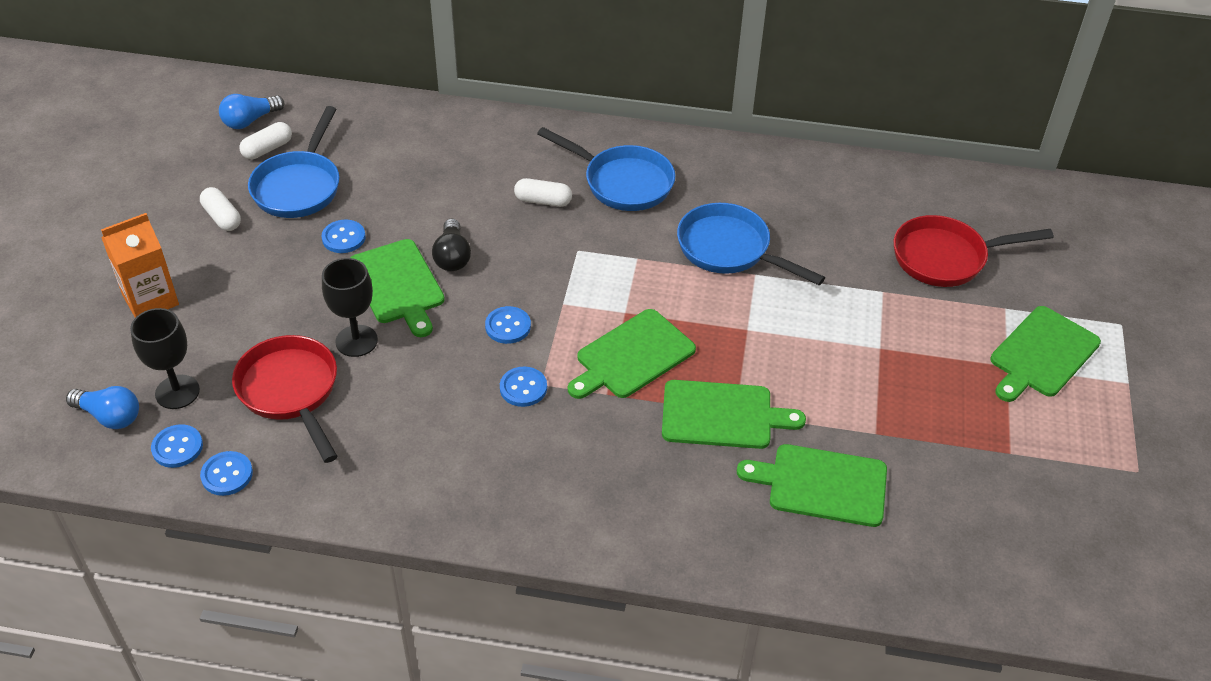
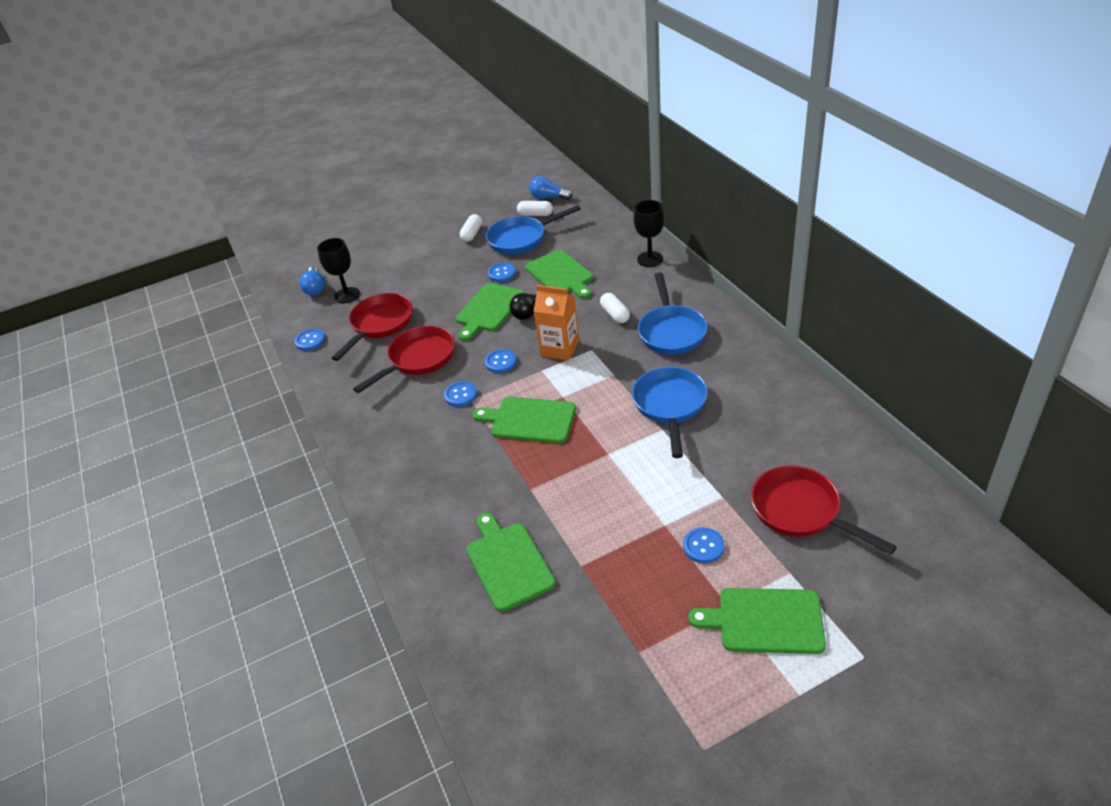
camera: 60 degrees right, 5 degrees down
(150, 300) = (396, 252): orange carton -> orange carton (559, 348)
(177, 447) = (314, 317): blue button -> blue button (703, 546)
(356, 341) = (434, 322): black goblet -> black goblet (650, 259)
(410, 391) = (418, 359): none -> red pan
(722, 415) = (521, 484): green cutting board -> green cutting board (560, 274)

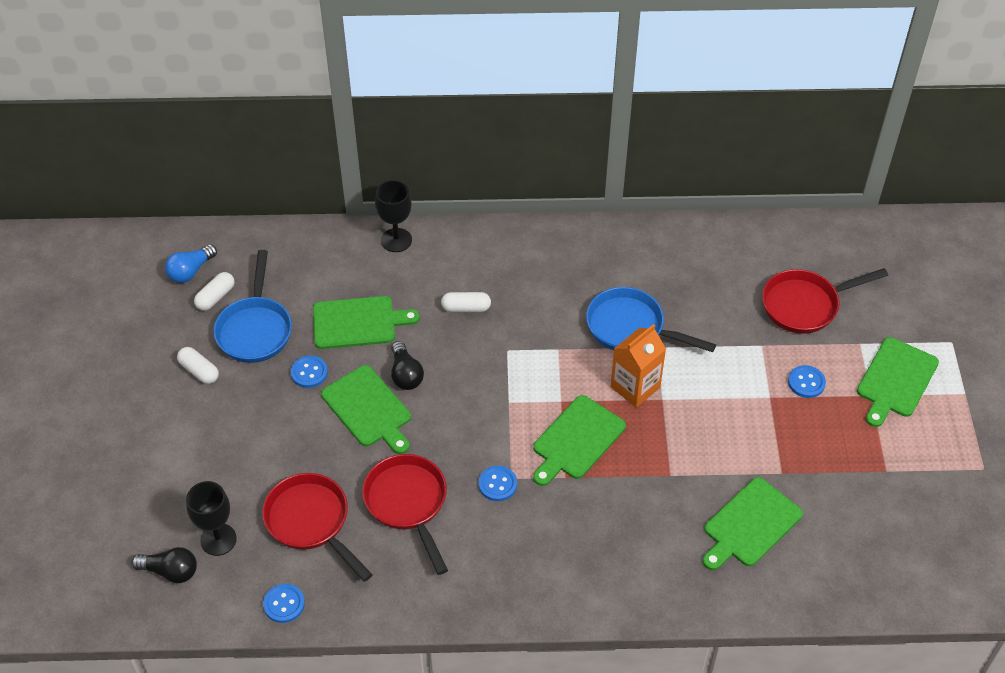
camera: 70 degrees left, 10 degrees up
(315, 288) = (170, 571): blue light bulb -> black light bulb
(501, 362) = (470, 431): blue button -> none
(508, 563) = (750, 525): green cutting board -> green cutting board turned 45 degrees counterclockwise
(559, 348) = (486, 374): orange carton -> orange carton (635, 387)
(671, 331) = (527, 278): blue pan -> none

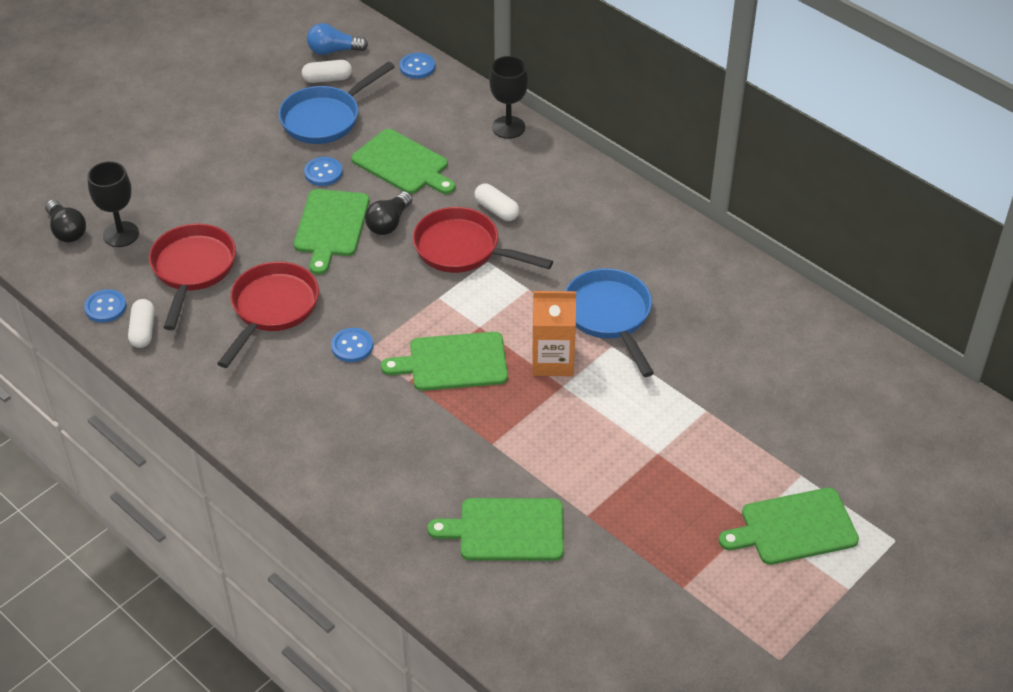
camera: 45 degrees right, 5 degrees down
(199, 371) = (252, 119): white capsule -> white capsule (143, 331)
(805, 305) = (791, 409): red pan -> red pan (463, 249)
(806, 382) = (706, 467): blue button -> blue button (417, 67)

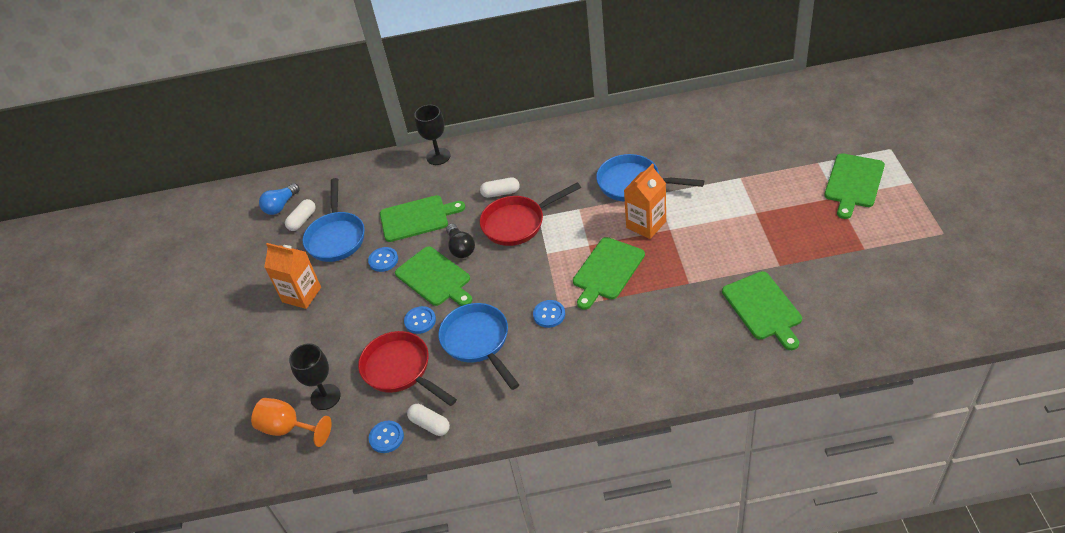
camera: 45 degrees left, 0 degrees up
(67, 230) = (288, 428): black light bulb -> orange goblet
(230, 140) = (301, 295): none -> orange carton
(272, 309) = (478, 342): red pan -> blue pan
(417, 67) = (341, 173): blue button -> blue button (420, 321)
(506, 530) = (763, 308): green cutting board -> green cutting board turned 60 degrees counterclockwise

